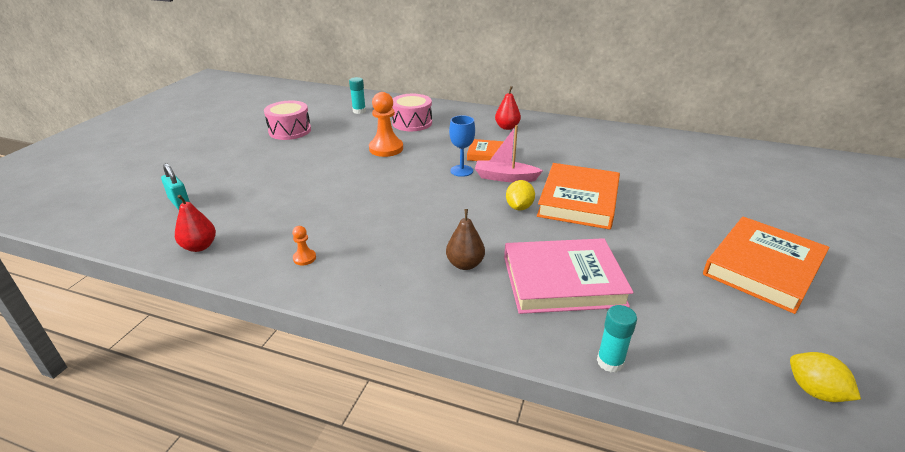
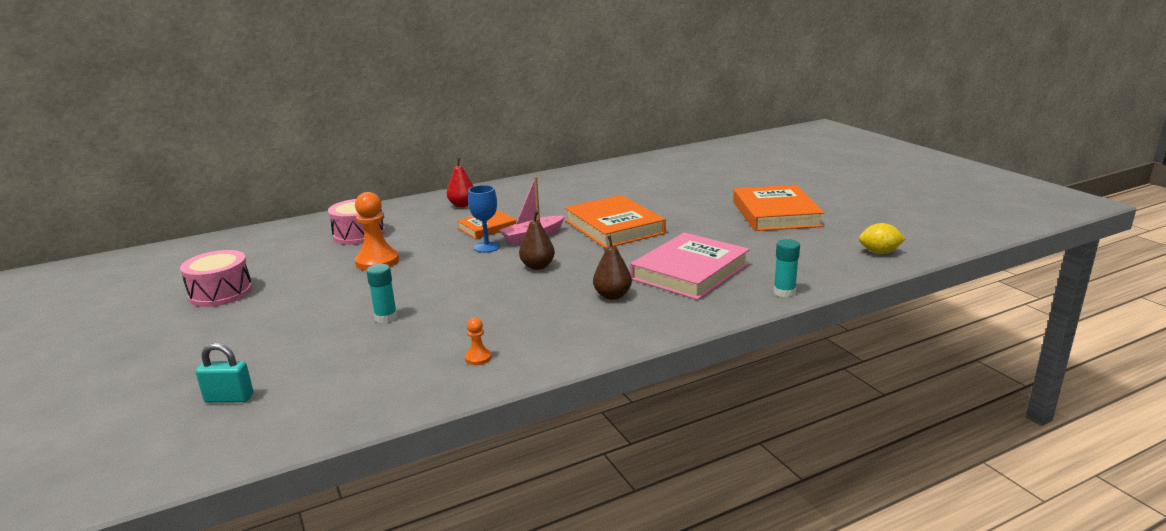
camera: 45 degrees left, 10 degrees down
(199, 246) = (349, 407): red pear -> none
(359, 111) = (272, 247): turquoise glue stick -> turquoise glue stick (386, 317)
(463, 205) = (537, 266): none -> brown pear
(519, 207) = (581, 249): yellow lemon -> none

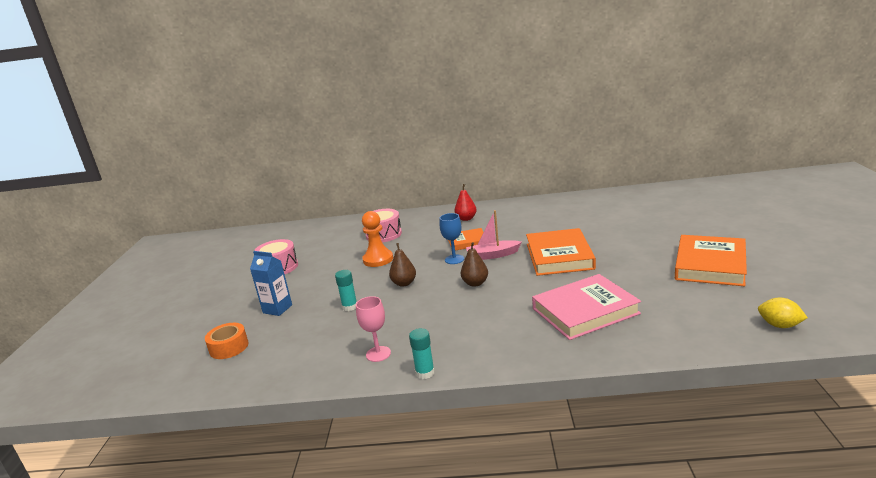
camera: 30 degrees right, 0 degrees up
(229, 398) = (229, 347): turquoise padlock -> orange tape
(269, 339) = (277, 309): none -> blue carton
(478, 358) = (378, 354): orange pawn -> pink goblet
(612, 296) = (507, 321): brown pear -> brown pear (404, 283)
(784, 292) = (649, 349): turquoise glue stick -> turquoise glue stick (425, 373)

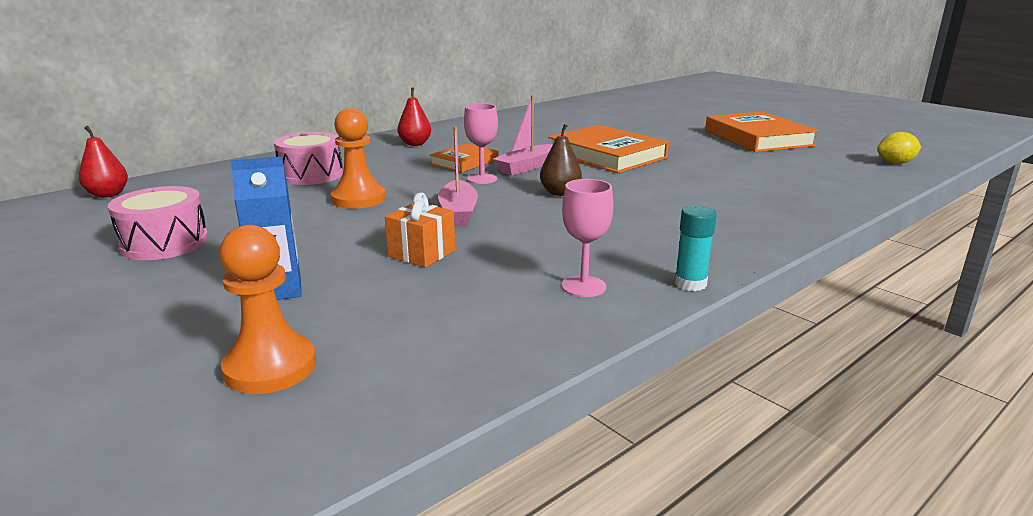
camera: 45 degrees left, 0 degrees up
(229, 347) = (270, 367): orange tape -> orange pawn
(297, 229) = (108, 194): none -> red pear
(350, 307) = (422, 253): turquoise glue stick -> orange gift
(404, 283) = (458, 212): brown pear -> pink boat
(454, 259) = (482, 179): blue goblet -> pink goblet
(585, 311) = (732, 188): pink book -> none

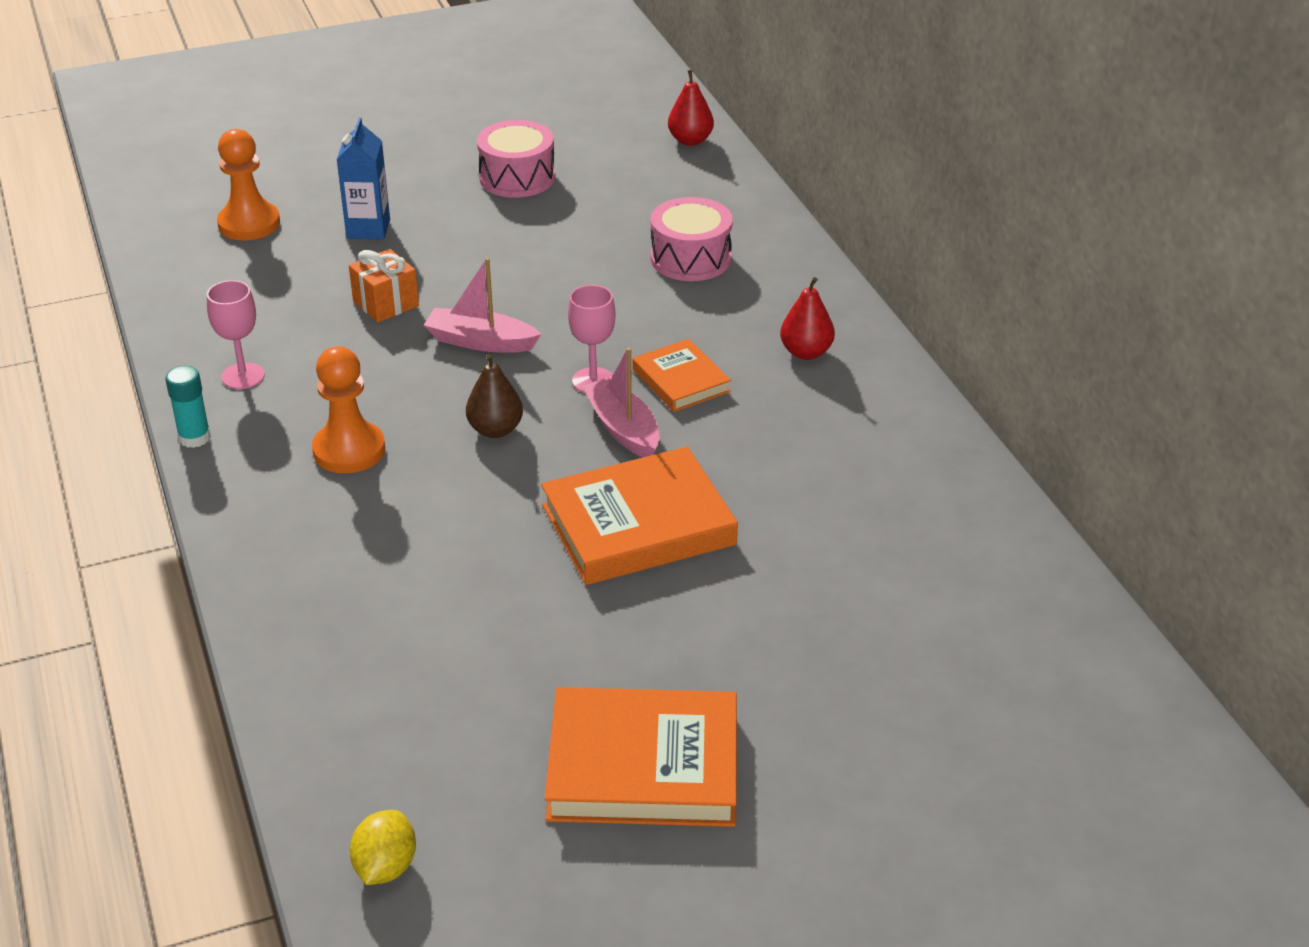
camera: 110 degrees right, 15 degrees up
(358, 199) = (573, 283): orange pawn -> orange pawn (349, 450)

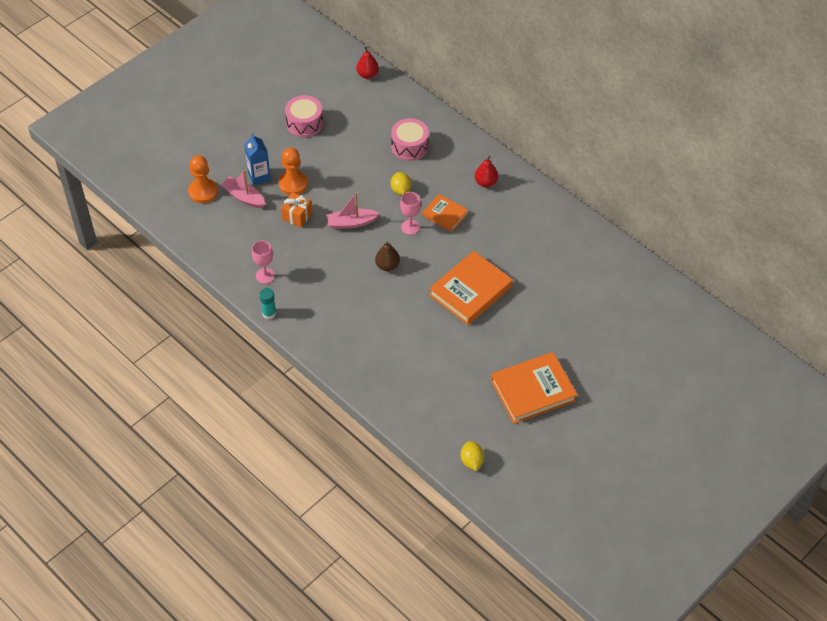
camera: 25 degrees left, 15 degrees up
(349, 450) = (336, 297): orange pawn -> orange pawn (293, 184)
(621, 318) = (401, 190): none -> yellow lemon
(623, 428) = (437, 247): pink boat -> pink boat (243, 197)

